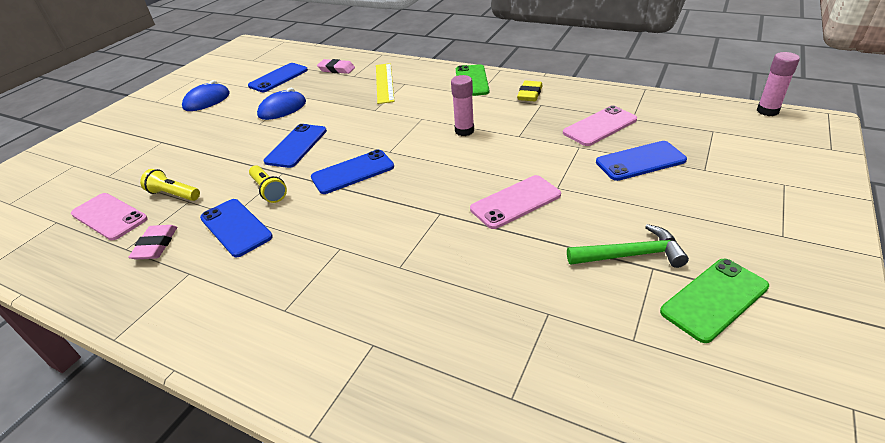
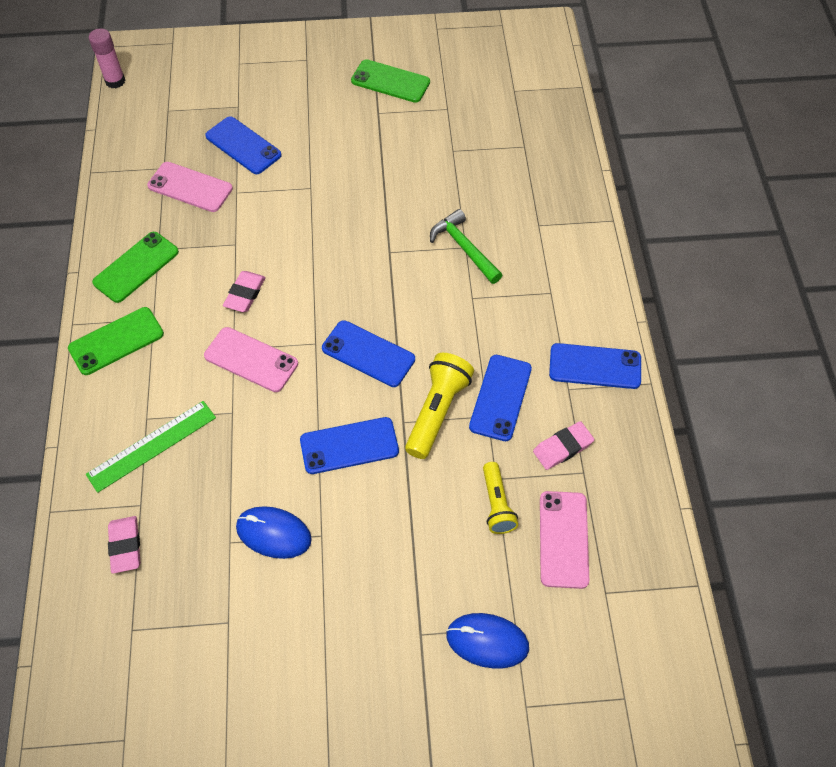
camera: 125 degrees left, 20 degrees up
(207, 101) = (294, 678): blue mouse -> blue mouse (487, 641)
(269, 191) = (437, 411): yellow flashlight -> yellow flashlight, size x1.55
(278, 78) = (182, 621): blue phone -> blue phone (595, 366)
(384, 82) = (152, 446): yellow ruler -> green ruler
(464, 131) = (245, 294): pink glue stick -> pink eraser
(515, 202) = (346, 207): pink phone -> pink phone (251, 360)
(529, 94) = (136, 267): yellow eraser -> green phone
(630, 255) = (372, 125): green hammer -> green hammer (464, 248)

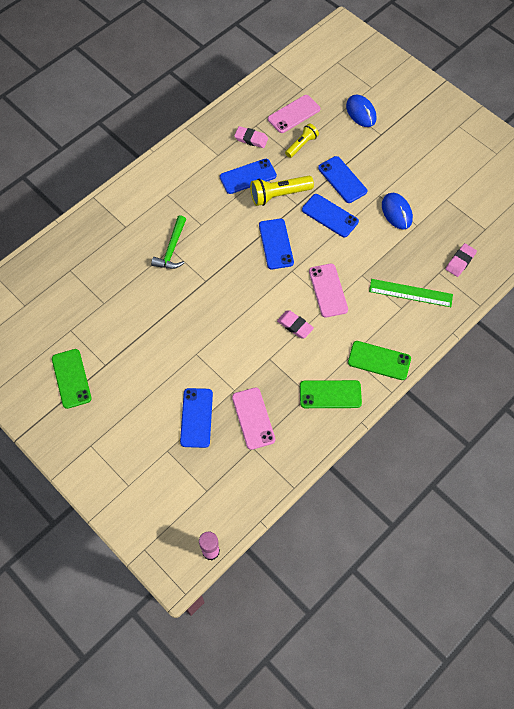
camera: 130 degrees left, 5 degrees up
(245, 294) = (295, 326): pink eraser -> pink eraser turned 60 degrees clockwise
(595, 366) = (196, 152): blue phone -> blue phone (342, 180)

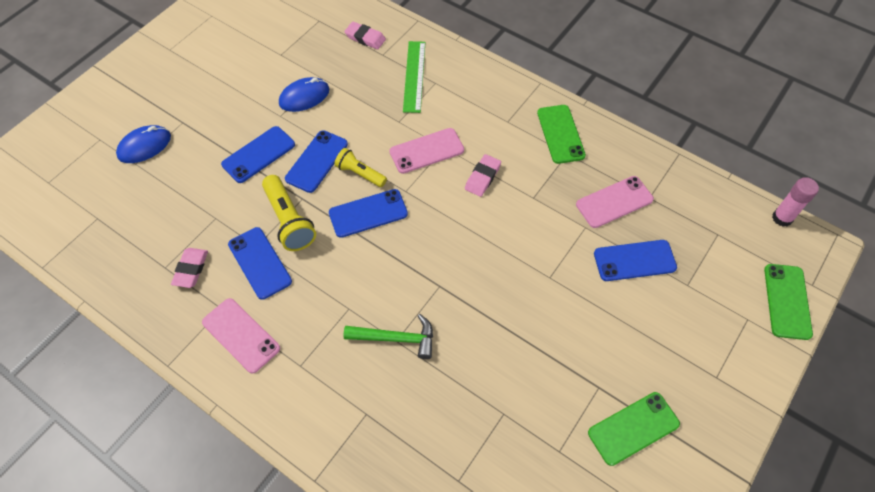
camera: 100 degrees left, 5 degrees down
(294, 114) = (145, 222): pink phone -> pink phone (241, 335)
(301, 145) = (201, 206): yellow flashlight -> yellow flashlight (360, 173)
(379, 360) = (506, 96): green phone -> green phone (787, 301)

